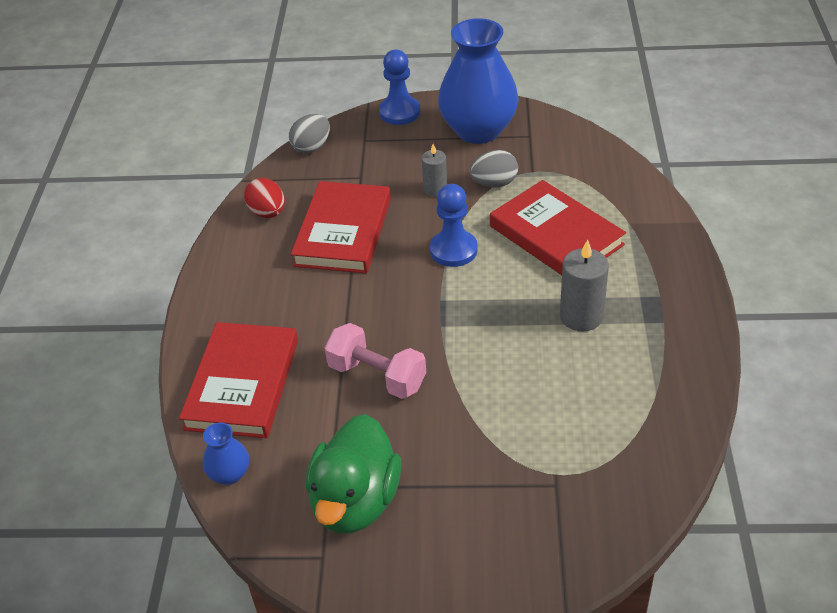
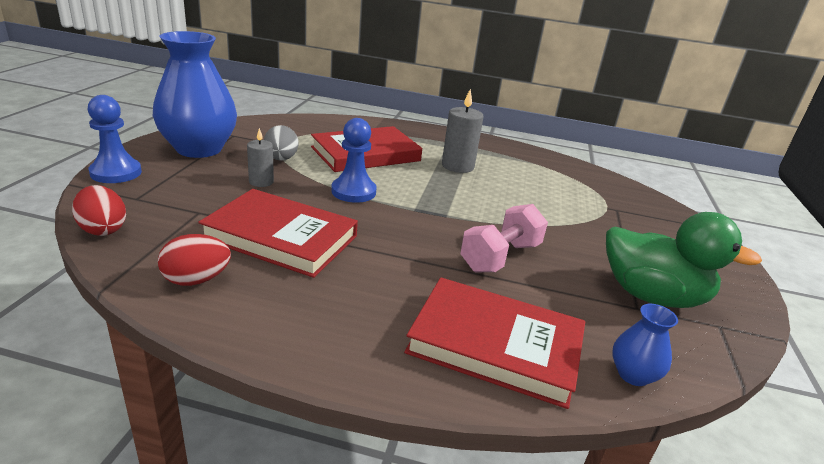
camera: 85 degrees left, 15 degrees down
(311, 147) = (103, 229): grey egg -> red egg

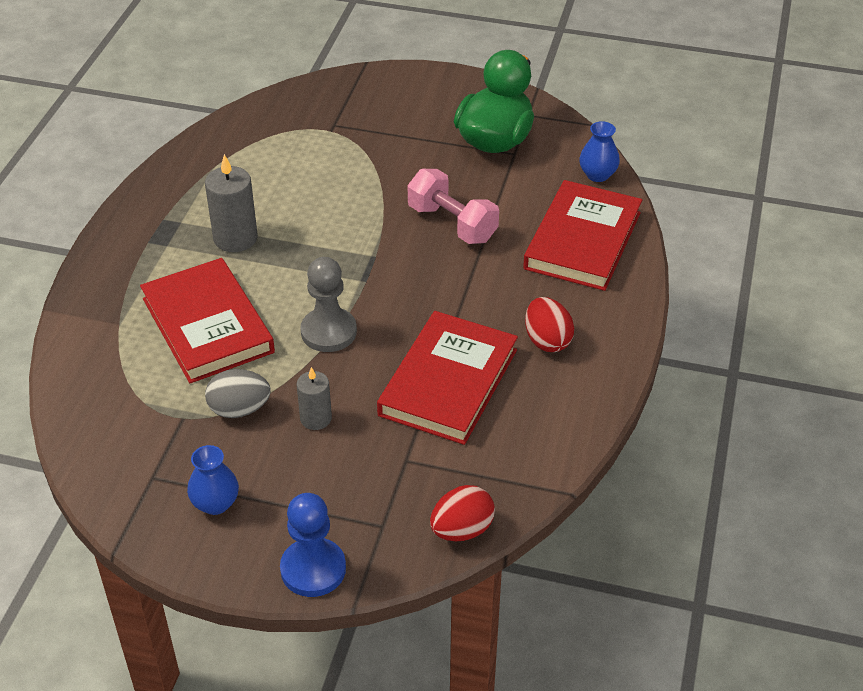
camera: 85 degrees left, 15 degrees up
(196, 280) = (538, 430): red egg -> red egg (547, 340)
(199, 149) = (215, 503): blue vase -> blue vase, size x0.43
(353, 192) = (328, 332): blue pawn -> grey pawn

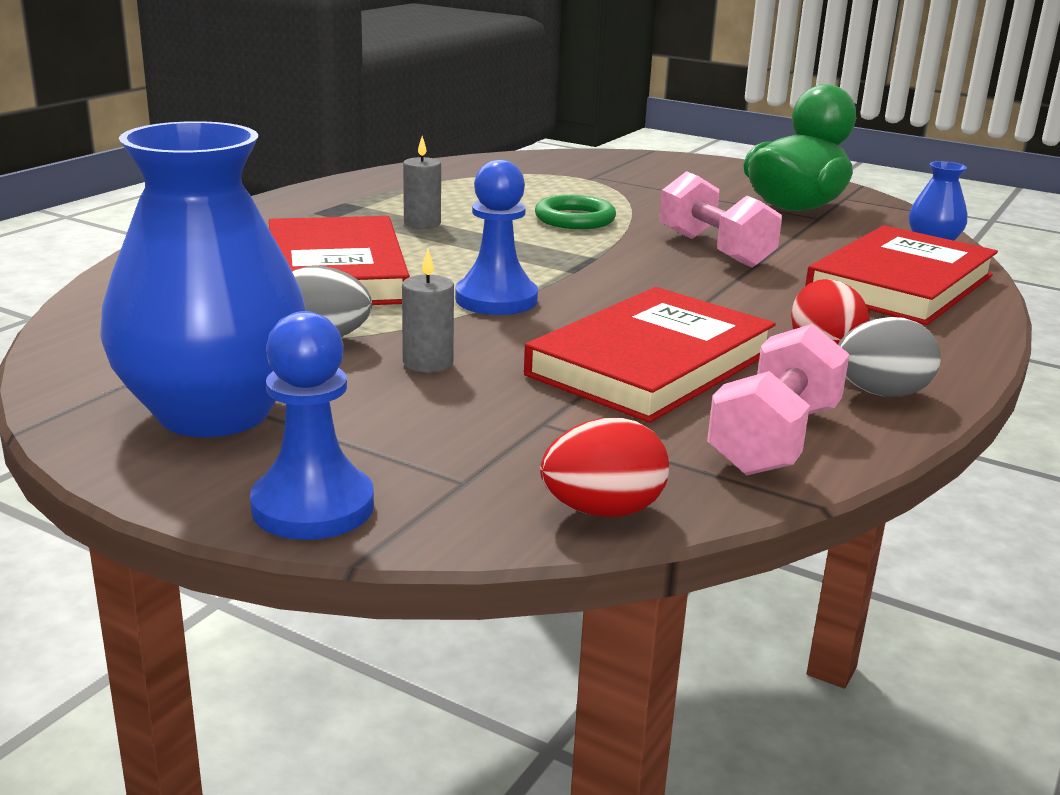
camera: 15 degrees right, 20 degrees down
(215, 503) = (214, 412): blue vase -> blue vase, size x2.30
(235, 238) = (422, 223): grey candle -> grey candle, size x0.63
(328, 332) = (496, 299): grey pawn -> blue pawn
(342, 202) = (575, 219): none -> green ring
(535, 442) = (774, 440): none -> pink dumbbell
(587, 378) = (881, 393): none -> grey egg

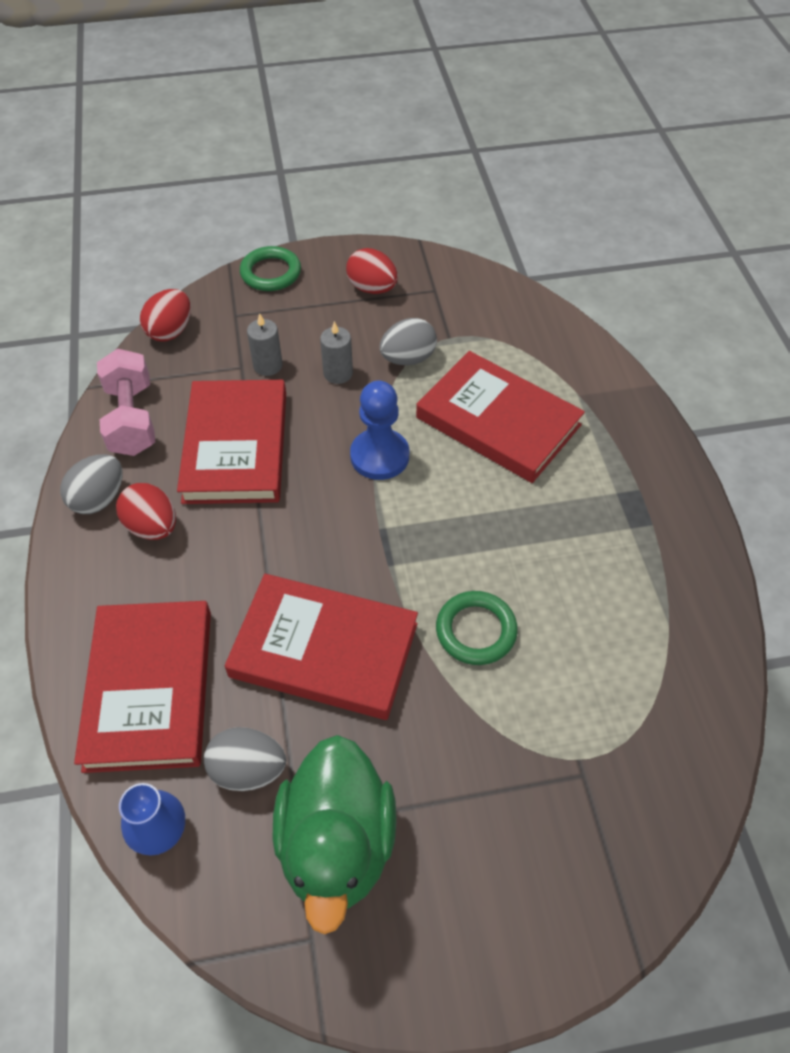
camera: 140 degrees right, 30 degrees up
(214, 412) = (372, 288): blue vase -> red egg
(313, 507) = (271, 273): blue pawn -> green ring
(422, 223) = (555, 529): grey candle -> grey candle (268, 365)
(714, 250) = (324, 650): pink dumbbell -> red book
(838, 238) = (248, 770): none -> grey egg

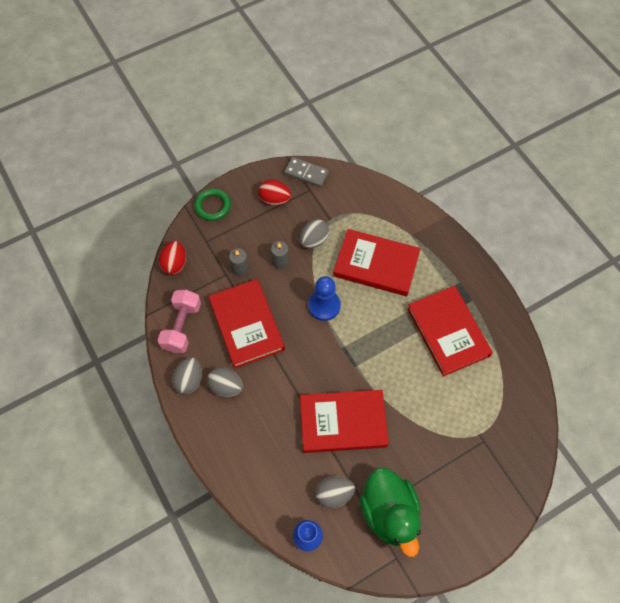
camera: 20 degrees left, 10 degrees up
(132, 419) = (182, 327): pink dumbbell -> pink dumbbell turned 45 degrees clockwise
(149, 688) = (268, 472): red book -> red book (448, 332)
(152, 527) = (226, 386): red egg -> grey egg
(440, 267) = (306, 173): none -> grey domino
(476, 631) = (410, 387): green ring -> none

